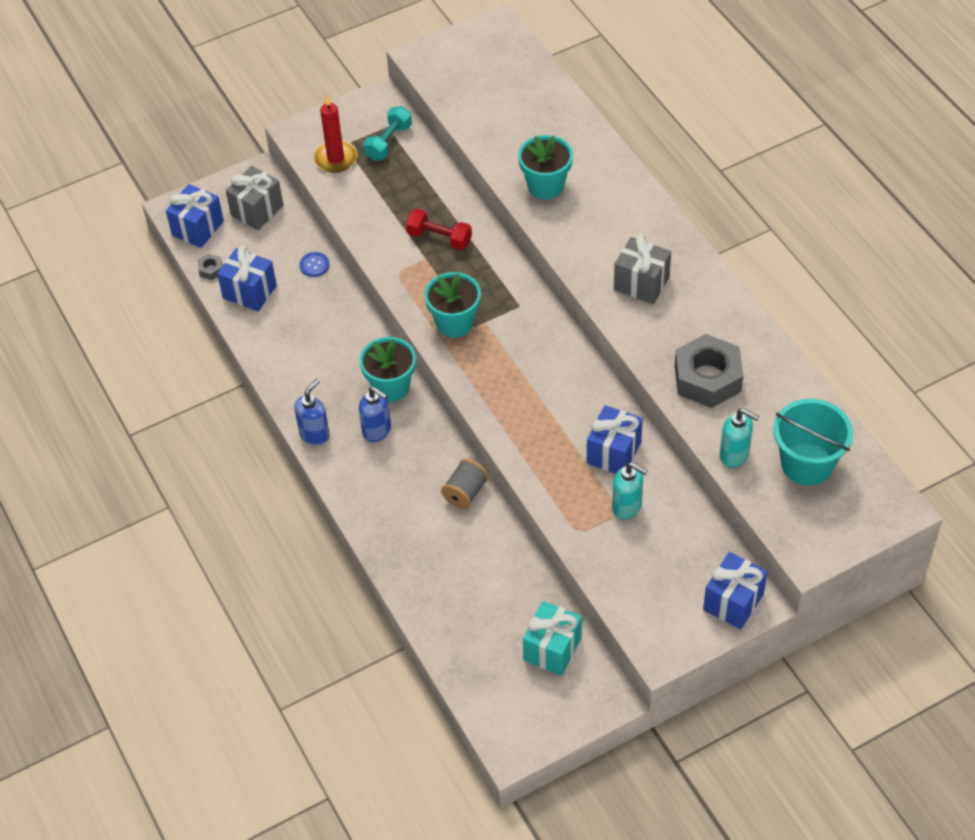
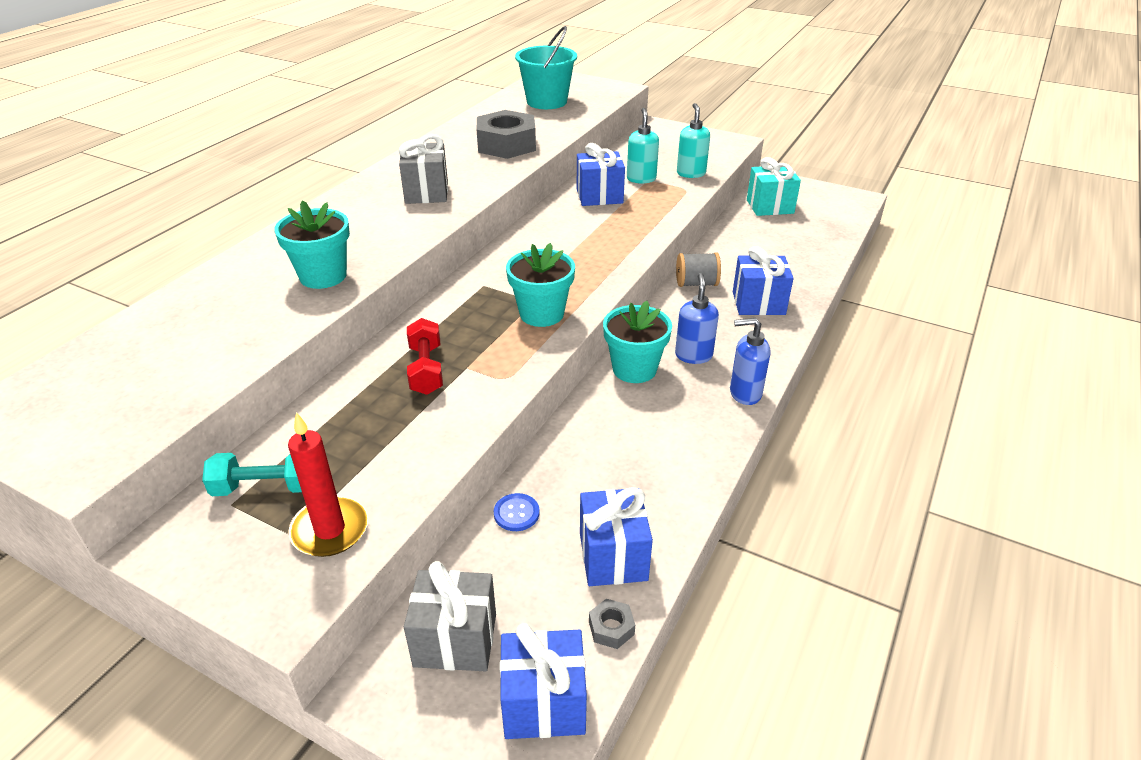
camera: 125 degrees left, 15 degrees down
(733, 602) = (665, 131): blue gift -> blue gift (758, 303)
(734, 455) = (568, 121): turquoise soap dispenser -> turquoise soap dispenser (691, 173)

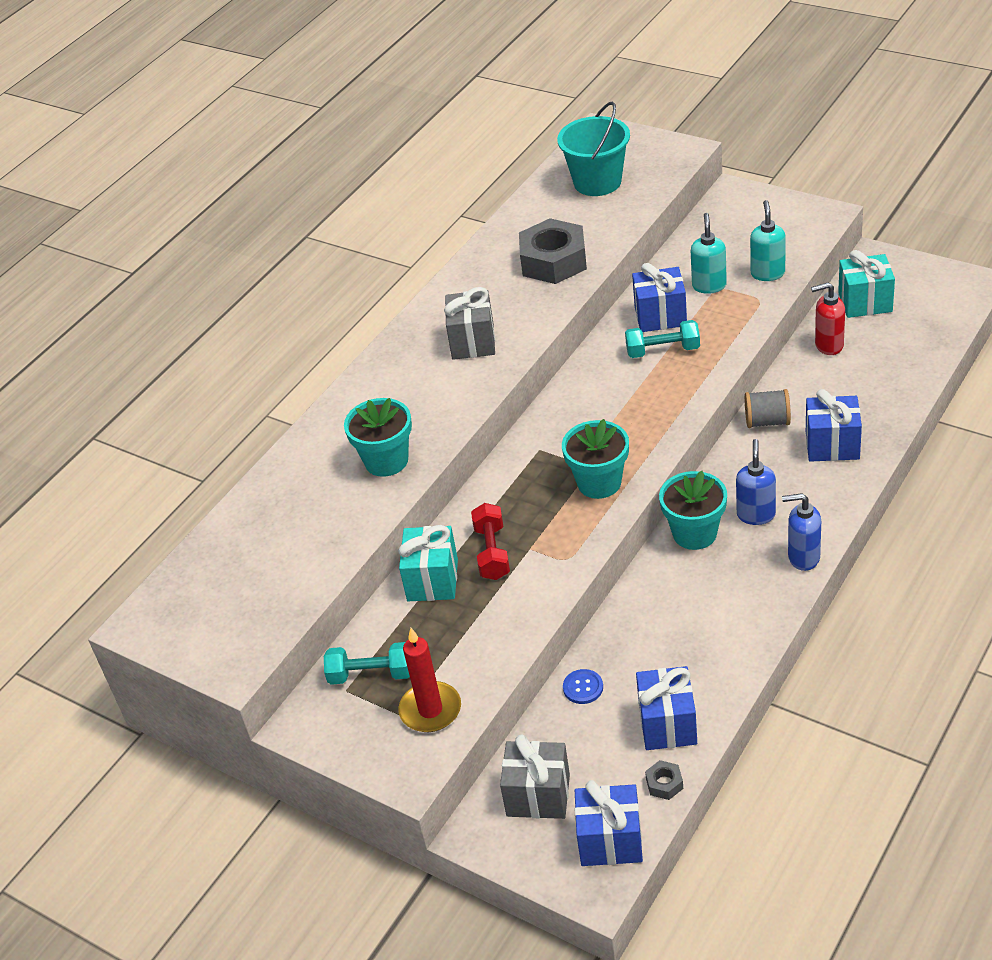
camera: 10 degrees right, 5 degrees up
(357, 393) = (432, 580): none -> turquoise gift
(602, 219) = (663, 350): none -> turquoise dumbbell
(743, 233) = (828, 345): none -> red soap dispenser

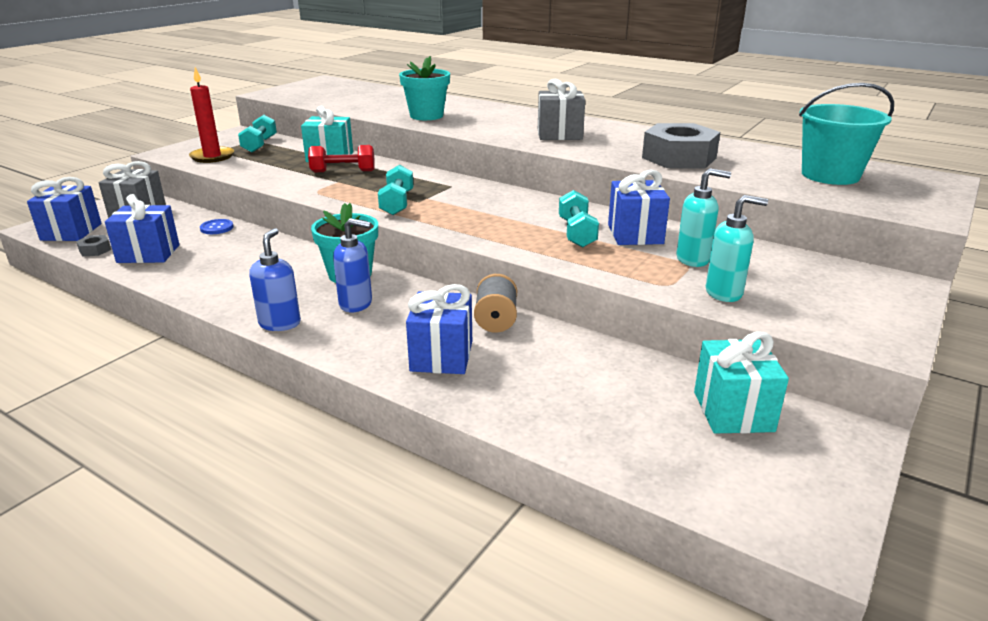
camera: 85 degrees right, 15 degrees down
(599, 483) = (397, 203): turquoise flower pot -> turquoise dumbbell
(828, 345) = (632, 372): red soap dispenser -> none

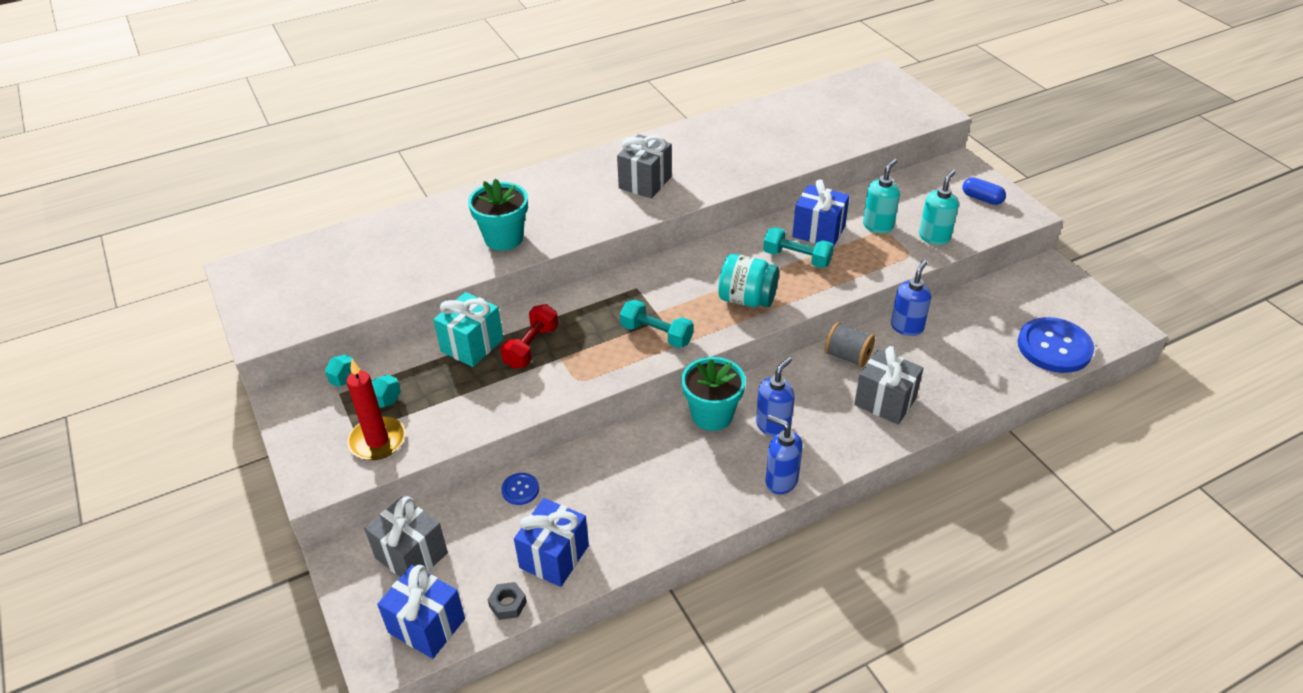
camera: 60 degrees left, 15 degrees up
(441, 356) = (885, 401): blue gift -> grey gift
(485, 225) = (747, 299): none -> turquoise jar
(584, 345) = (907, 327): none -> blue soap dispenser
(677, 467) = (1054, 347): none -> blue button
(679, 158) = (759, 151): grey nut -> none
(733, 411) = (1012, 300): turquoise gift -> none
(830, 175) = (845, 109): turquoise bucket -> none
(859, 309) = (982, 198): none -> blue capsule

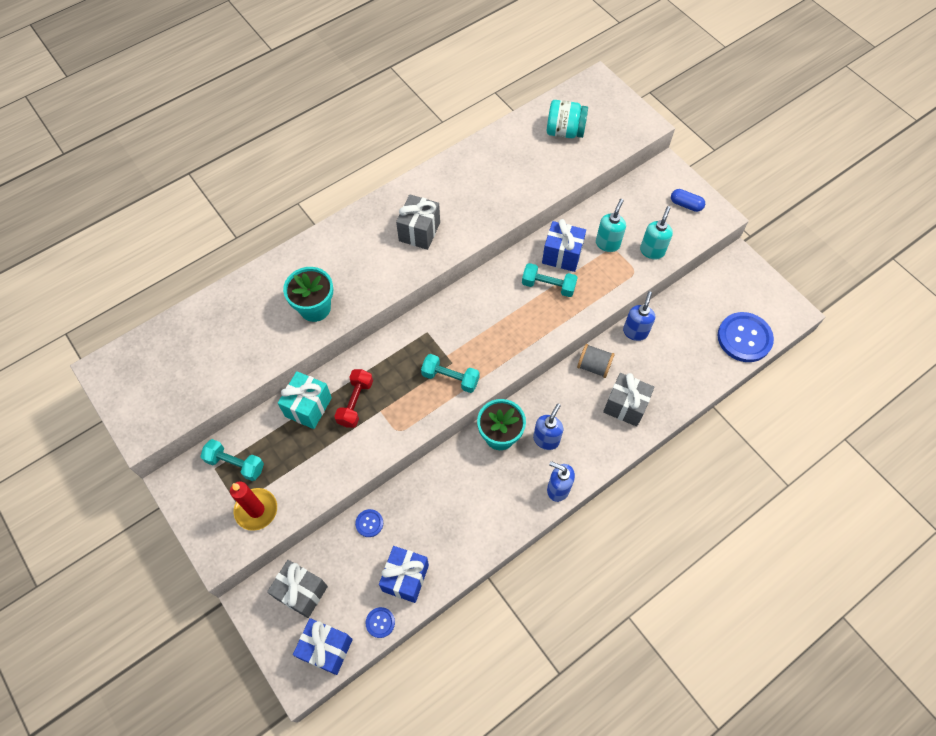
camera: 10 degrees left, 20 degrees up
(507, 604) = (380, 622): grey nut -> blue button
(747, 299) = (515, 333): turquoise jar -> turquoise jar (564, 131)

